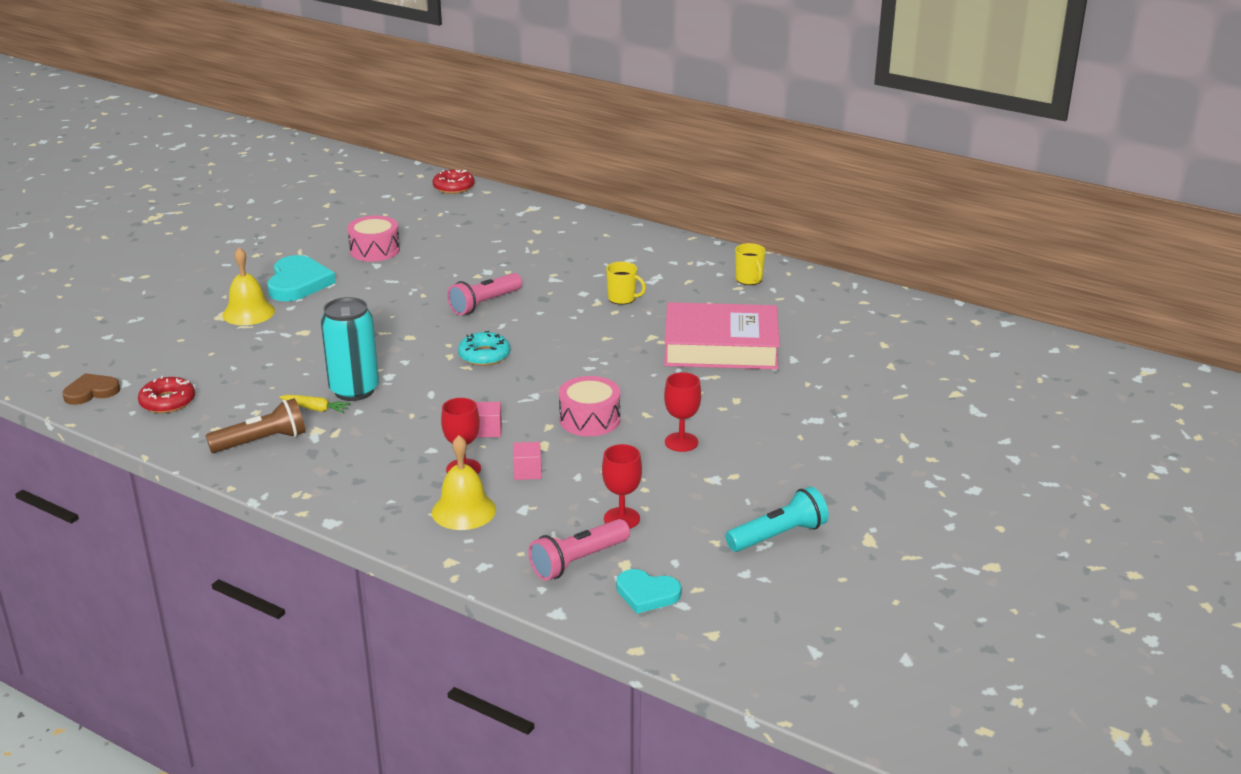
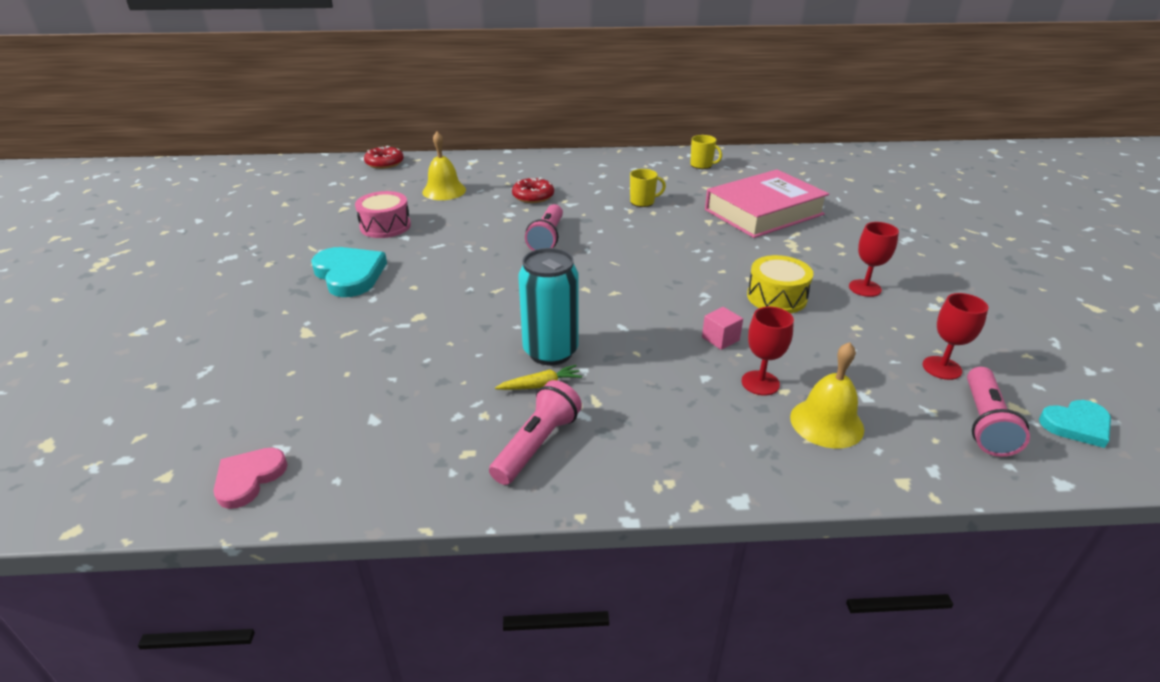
camera: 35 degrees left, 5 degrees up
(91, 392) = (249, 478): brown heart -> pink heart
(167, 402) = (366, 448): red donut -> red donut (533, 196)
(248, 313) = (334, 318): yellow bell -> yellow bell (444, 191)
(262, 441) = (537, 445): brown flashlight -> pink flashlight
(484, 355) = (613, 278): turquoise donut -> none
(527, 472) = (810, 361): pink cube -> none
(589, 419) = (776, 297): pink drum -> yellow drum
(778, 536) = (1049, 330): turquoise flashlight -> none

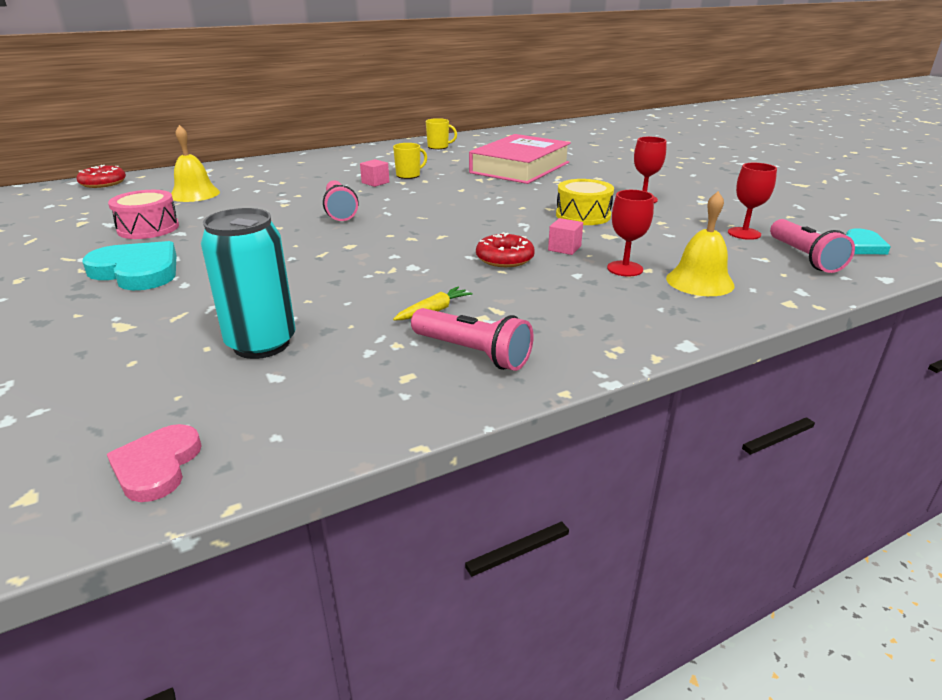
camera: 25 degrees left, 5 degrees down
(533, 196) = (297, 185): red donut -> red donut (504, 258)
(537, 445) = (472, 353): pink flashlight -> pink flashlight turned 120 degrees clockwise
(550, 352) = (420, 286): turquoise can -> turquoise can (261, 344)
(604, 206) = (375, 182): none -> pink cube

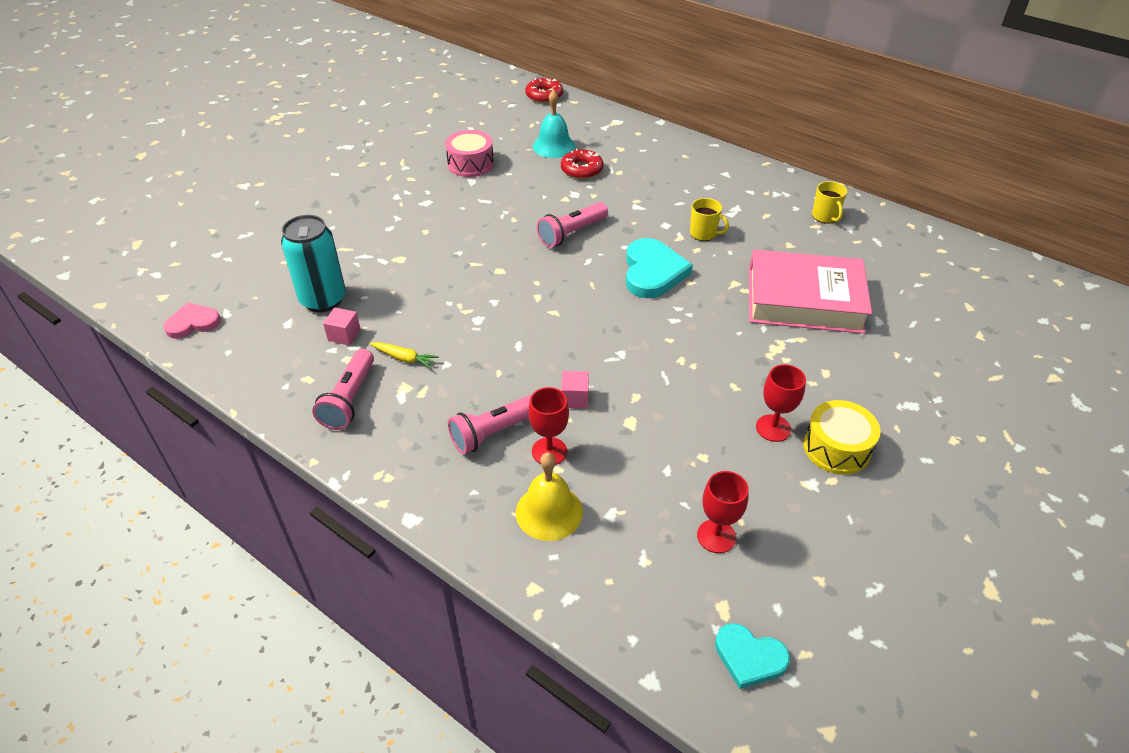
camera: 65 degrees right, 15 degrees up
(137, 271) = (398, 199): turquoise heart -> turquoise heart (653, 272)
(194, 194) = (554, 146): yellow bell -> turquoise bell
(375, 182) = (663, 222): pink cube -> pink cube (344, 335)
(504, 258) = (526, 366): red donut -> red donut (581, 169)
(583, 215) = (677, 390): yellow drum -> yellow drum (836, 448)
(804, 257) = (671, 598): pink flashlight -> pink flashlight (495, 432)

